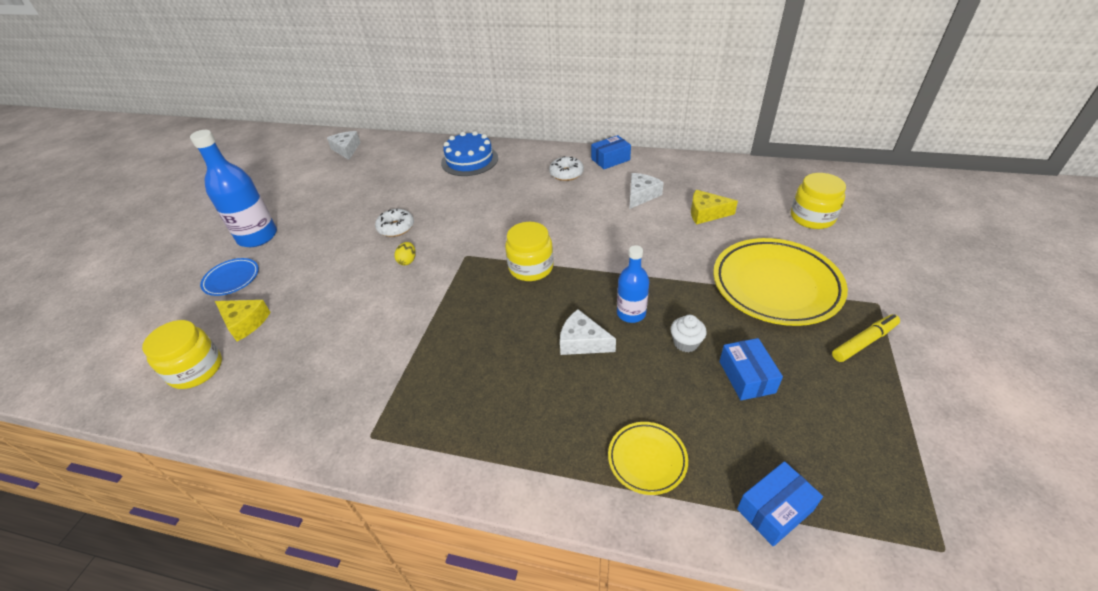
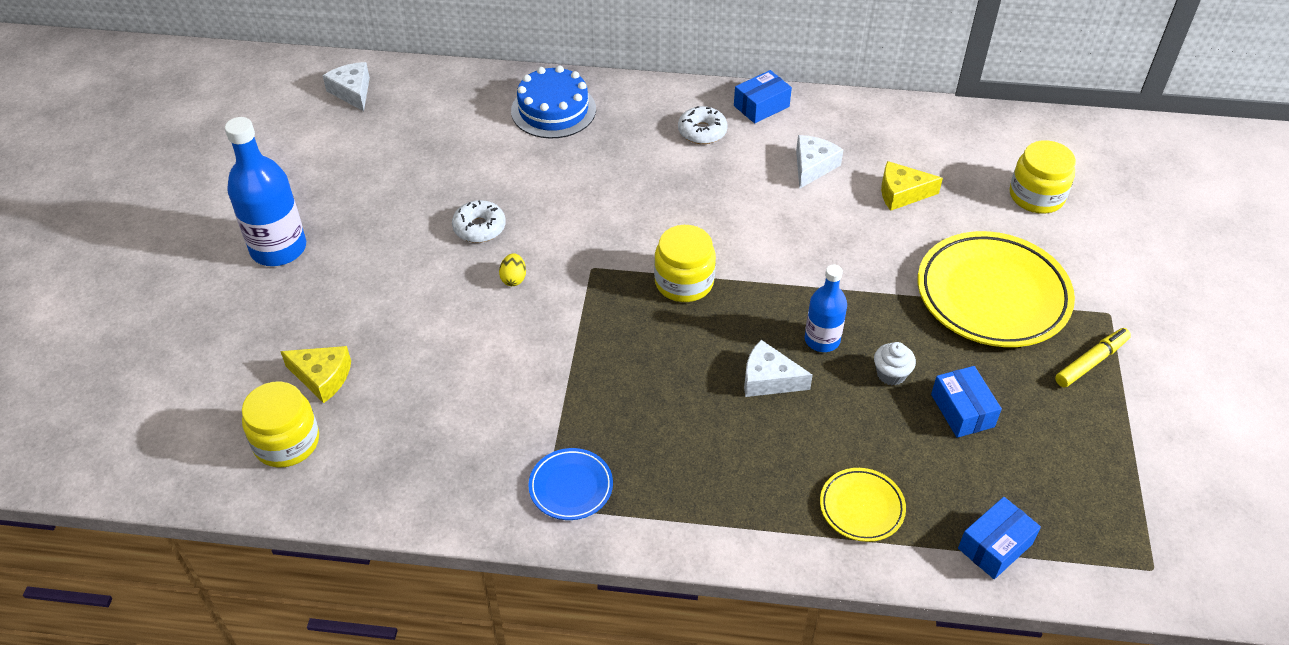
camera: 10 degrees left, 5 degrees up
(232, 279) = (272, 316): blue plate -> blue plate (571, 487)

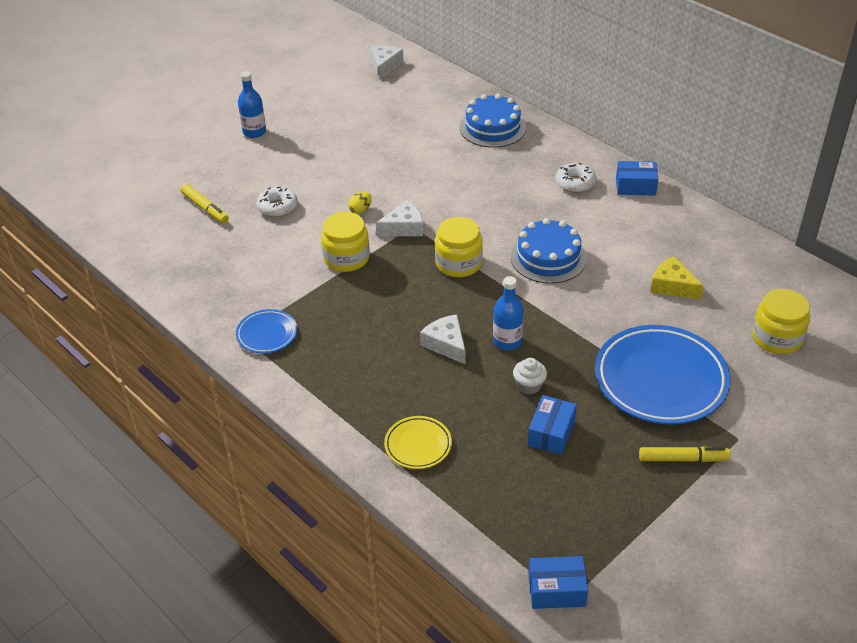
camera: 40 degrees right, 5 degrees down
(278, 249) = (254, 132): blue bottle -> blue bottle, size x0.60
(286, 442) = (154, 230): yellow jar -> yellow jar (346, 258)
(322, 377) = (205, 208): yellow cheese -> yellow marker
(479, 228) = (372, 173): white donut -> white donut (277, 207)
(763, 226) = (548, 257): none -> blue cake
(813, 166) = (627, 239): white cheese -> white cheese (404, 227)
(992, 295) = (660, 380): yellow plate -> blue plate
(995, 546) = (476, 518): blue box -> blue box (556, 590)

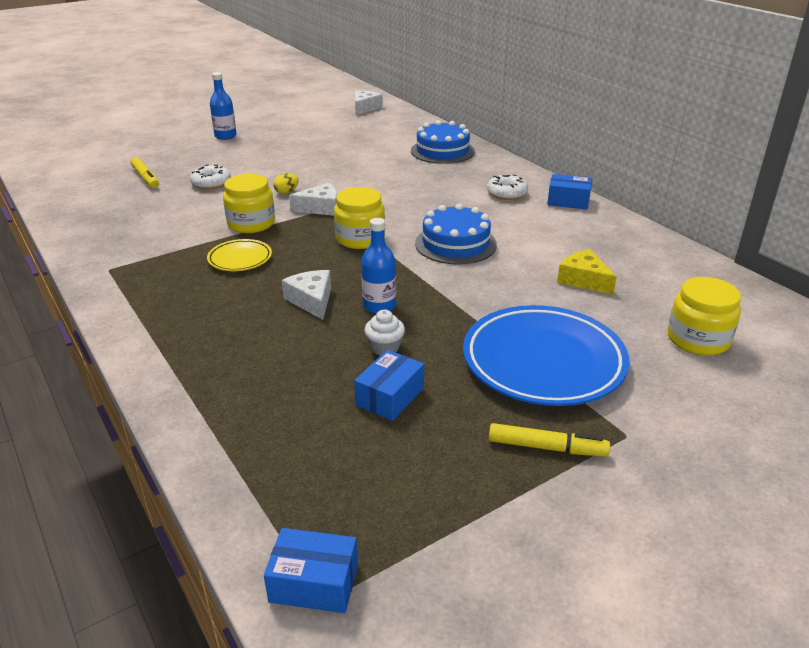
camera: 10 degrees right, 10 degrees down
(267, 334) = (133, 271): blue plate -> none
(418, 445) = (227, 387): yellow plate -> yellow plate (240, 259)

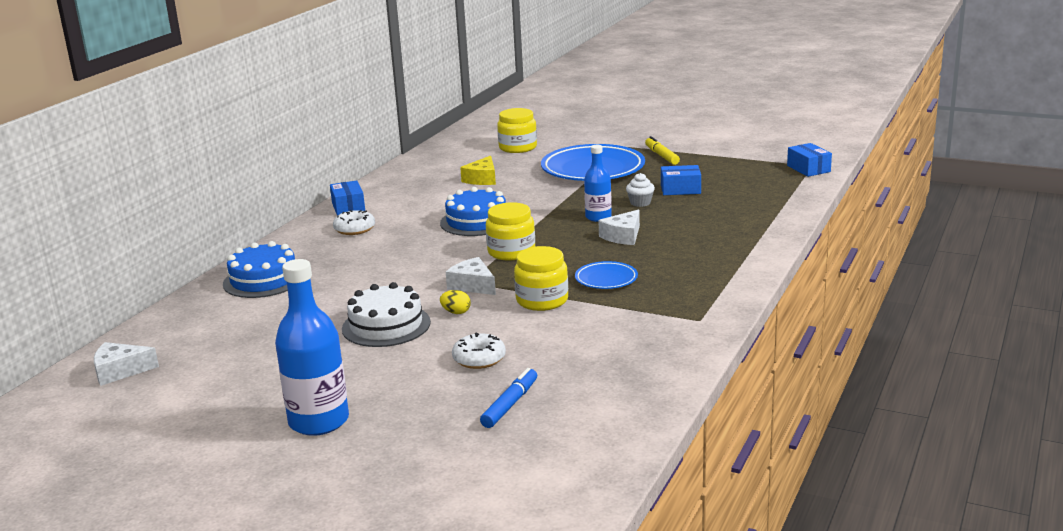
camera: 120 degrees left, 10 degrees down
(146, 178) = (510, 404): yellow marker -> blue marker
(225, 136) = (319, 421): blue bottle -> blue bottle, size x1.67
(240, 259) = (606, 279): yellow plate -> blue plate
(306, 170) = (386, 325): none -> white cake

